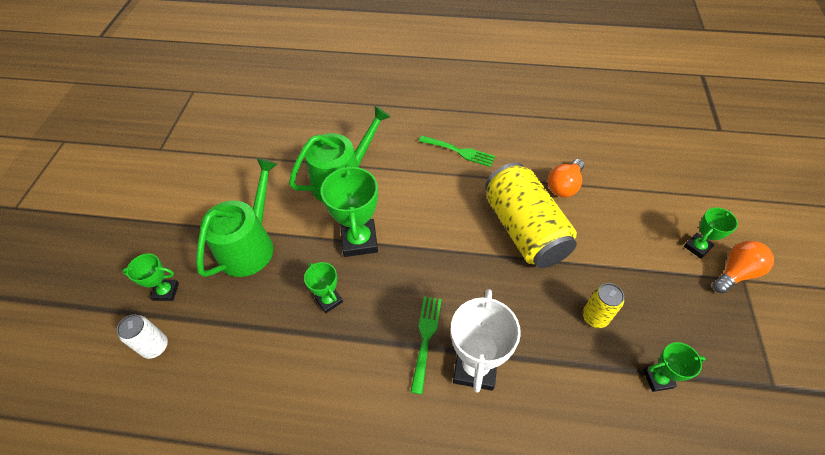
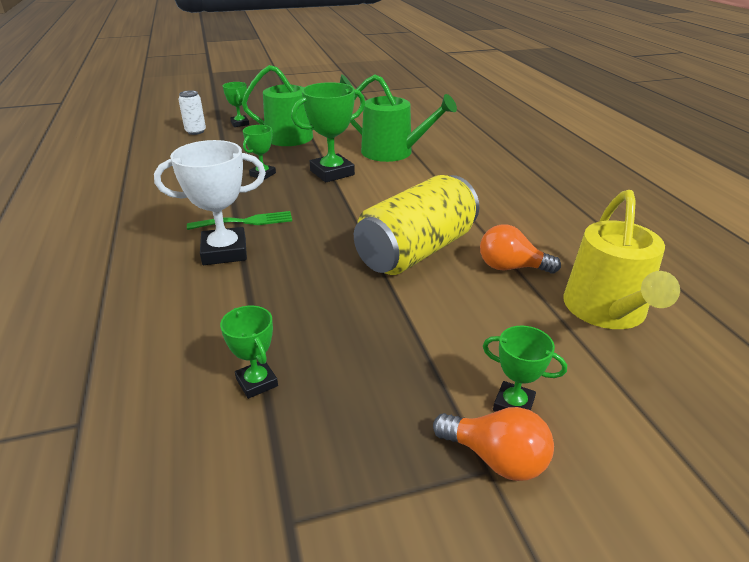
camera: 65 degrees right, 20 degrees down
(459, 151) = (490, 195): green fork -> none
(595, 317) = (324, 318): yellow can -> none
(623, 164) = (607, 311): none -> yellow watering can

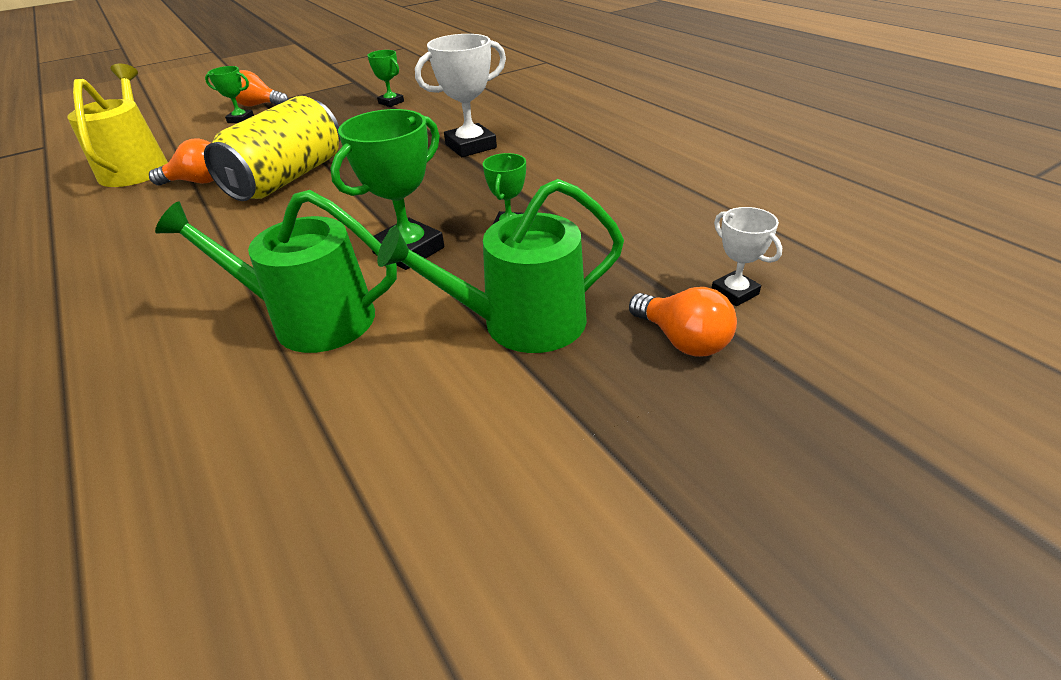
camera: 165 degrees right, 5 degrees up
(195, 131) = (734, 292): white can -> white trophy
(240, 123) = (682, 340): green trophy -> orange light bulb
(246, 221) = (475, 170): green fork -> none

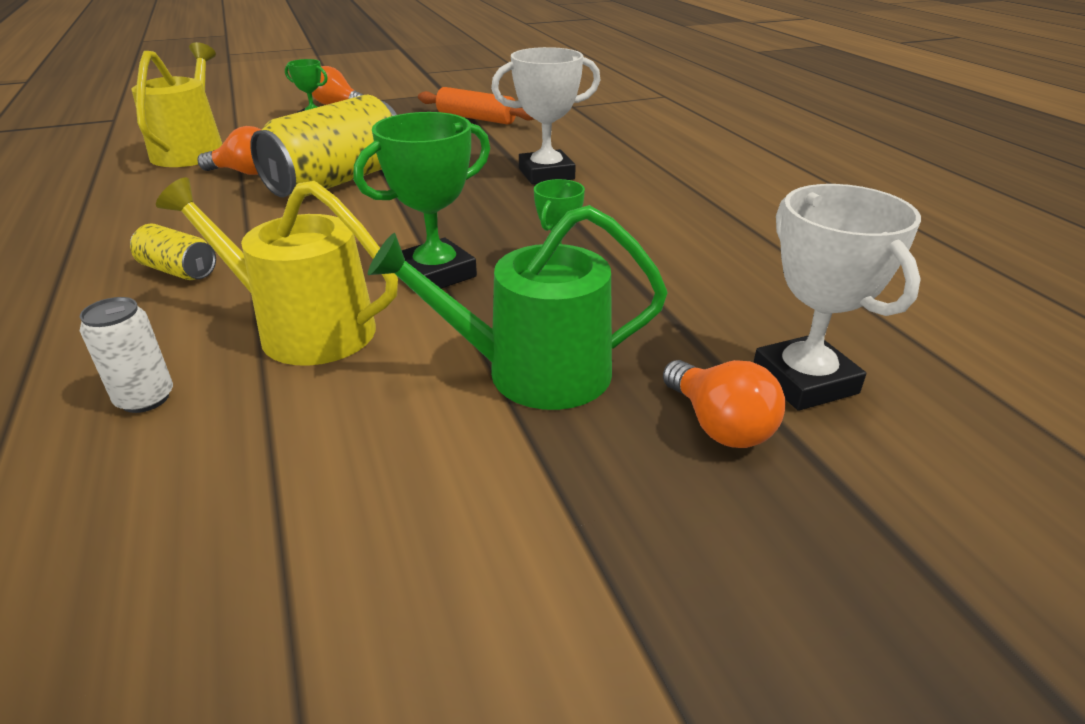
camera: 10 degrees right, 5 degrees down
(172, 284) = (178, 271): none -> yellow can
(191, 407) = (145, 398): none -> white can
(311, 319) = (304, 329): green watering can -> yellow watering can
(391, 102) = (476, 118): green trophy -> orange rolling pin
(734, 292) = (804, 381): white trophy -> white trophy, size x1.78

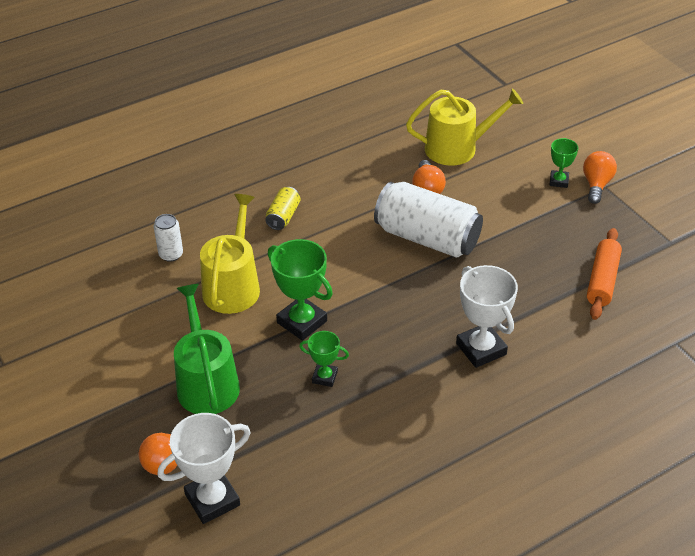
camera: 80 degrees right, 10 degrees up
(337, 181) = (427, 238): yellow can -> white can

